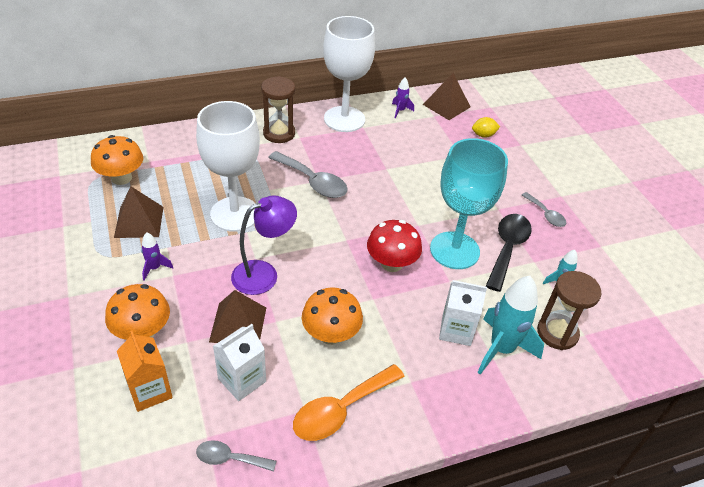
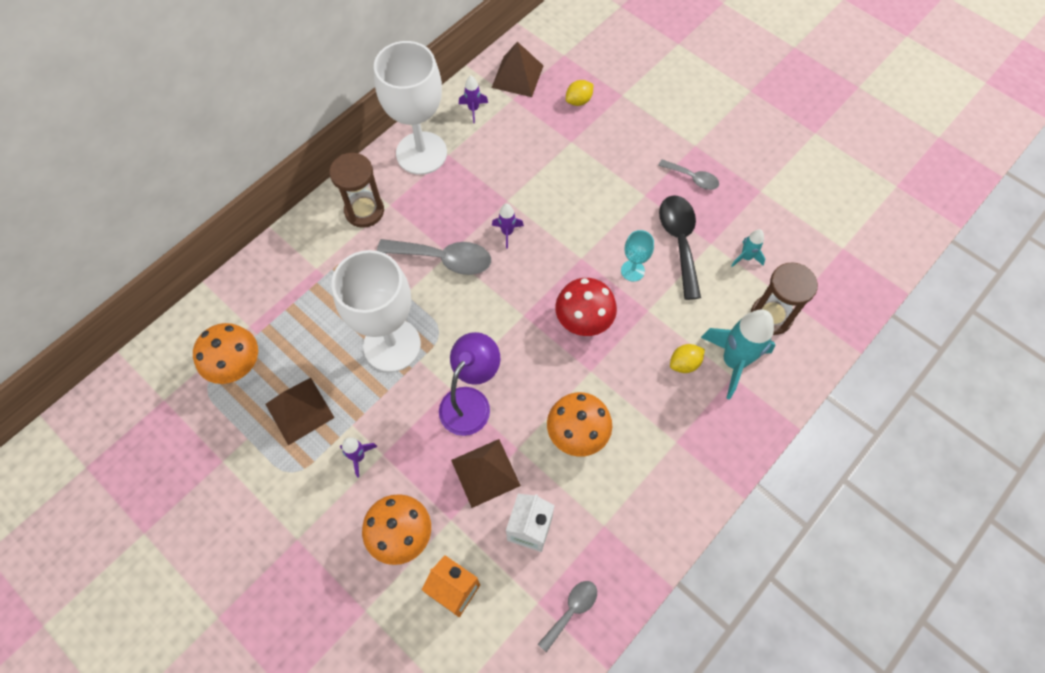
camera: 25 degrees left, 20 degrees up
(230, 458) = (571, 610): grey spoon -> grey spoon turned 150 degrees clockwise
(341, 410) = (634, 506): orange spoon -> none
(372, 186) = (507, 232): none -> purple rocket
(454, 250) = (632, 271): turquoise goblet -> turquoise goblet, size x0.43
(456, 330) = (684, 363): white carton -> yellow lemon

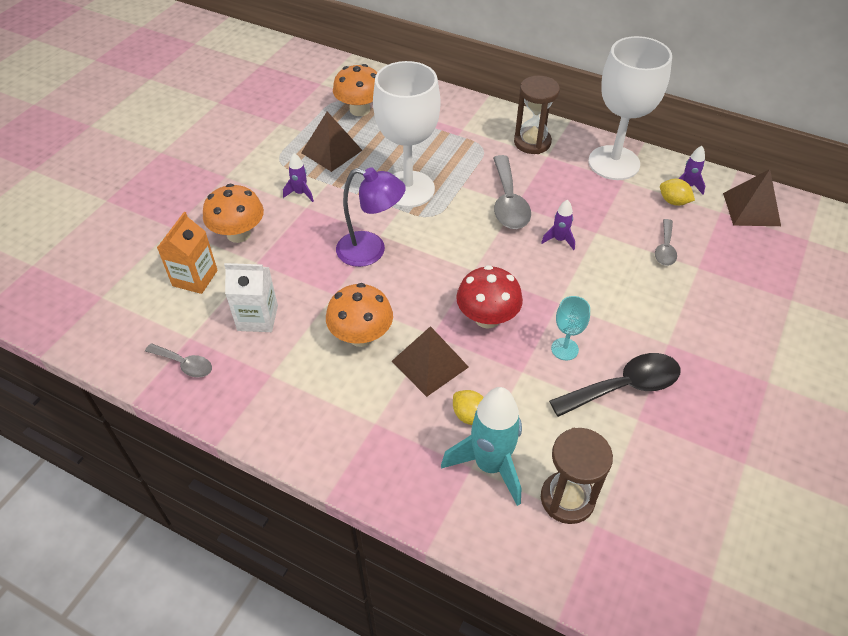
camera: 75 degrees right, 15 degrees down
(485, 472) = (305, 276): brown pyramid -> brown pyramid (430, 364)
(578, 101) = (755, 263): yellow lemon -> yellow lemon (673, 201)
(692, 178) = (719, 386): grey spoon -> grey spoon (665, 249)
(746, 257) = (637, 459): turquoise rocket -> none

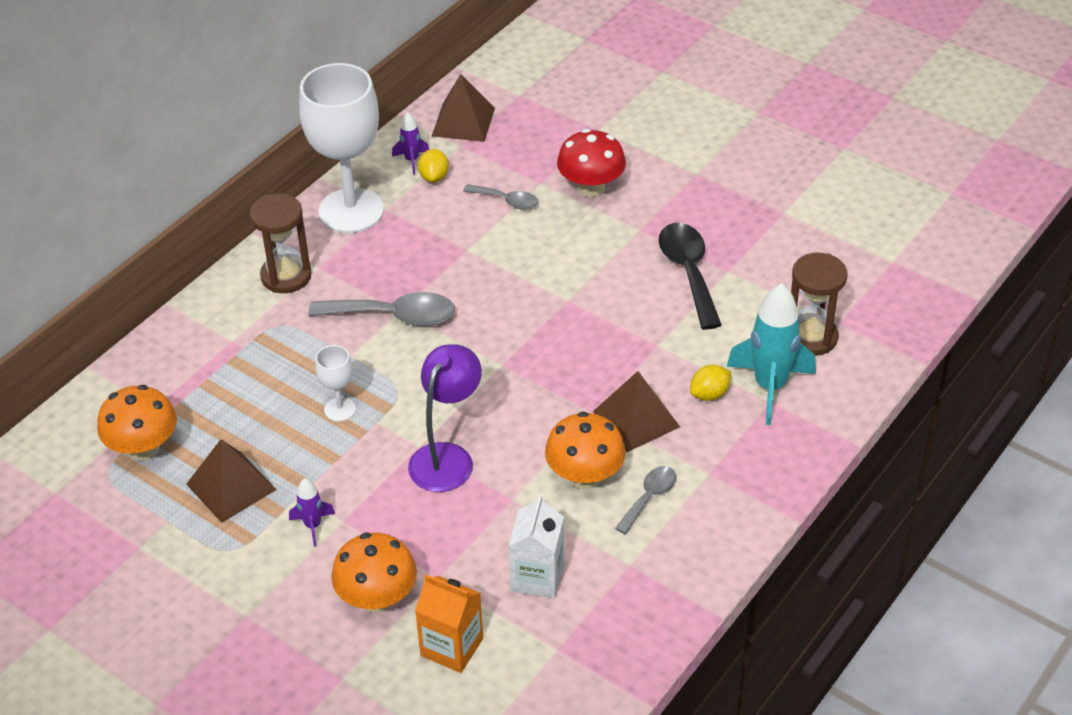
camera: 80 degrees left, 5 degrees down
(184, 364) = (600, 652): grey spoon -> grey spoon (649, 497)
(408, 189) = (340, 409): white goblet -> white goblet, size x0.43
(487, 318) = (578, 362): red mushroom -> red mushroom (591, 187)
(559, 240) = (471, 282): purple rocket -> none
(564, 349) = (633, 307): turquoise goblet -> none
(673, 201) = (434, 177): yellow lemon -> yellow lemon turned 45 degrees counterclockwise

